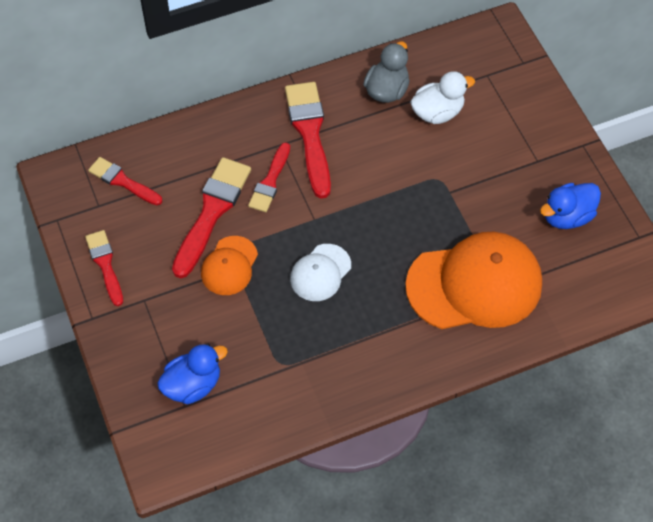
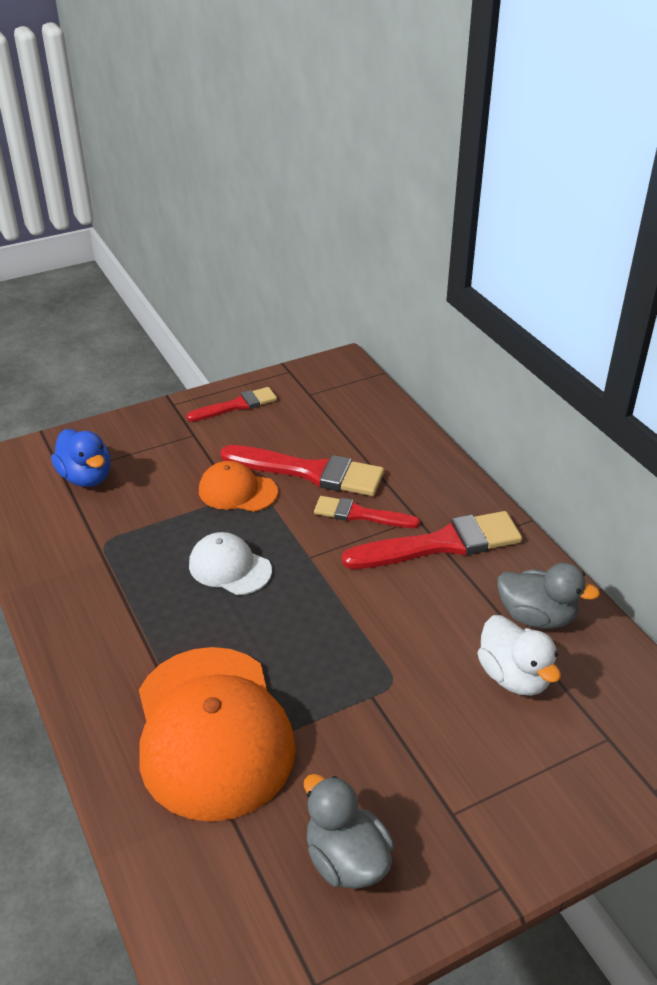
camera: 85 degrees right, 20 degrees down
(122, 181) = (342, 406): red brush -> none
(567, 216) = (346, 859): blue duck -> grey duck

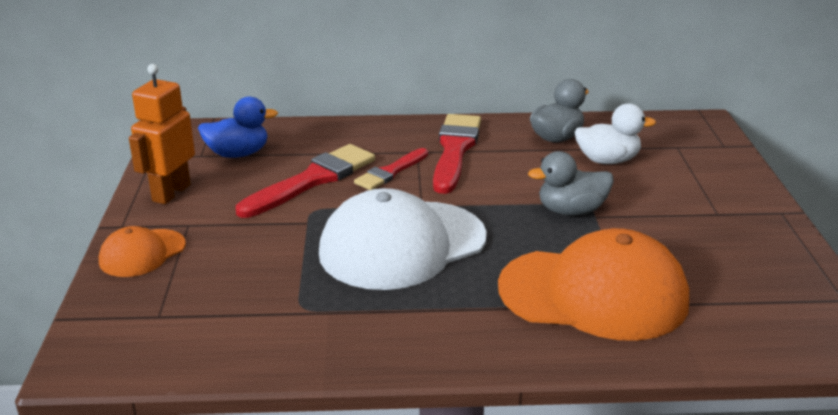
camera: 65 degrees left, 10 degrees down
(86, 477) = (183, 300): blue duck -> blue duck (238, 154)
(229, 567) = (402, 245): white cap -> white cap, size x2.00
(236, 405) = (171, 193): red brush -> orange robot
(237, 491) = (301, 219): orange cap -> orange cap (142, 253)
(346, 859) = (743, 262): grey duck -> grey duck (571, 211)

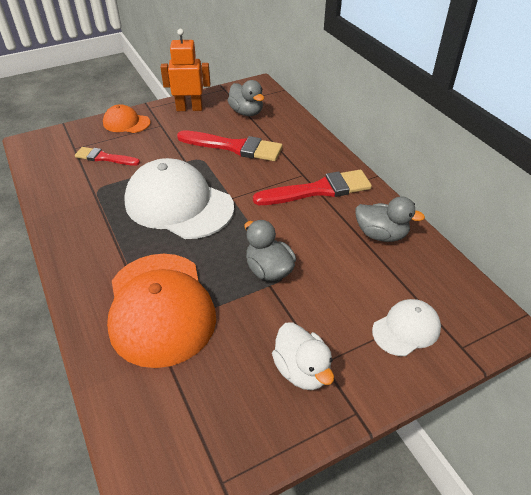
camera: 65 degrees right, 15 degrees up
(238, 154) = (246, 112): blue duck -> grey duck
(390, 172) = (266, 172): red brush -> red brush (104, 158)
(607, 160) = (365, 272): white duck -> white duck (302, 370)
(692, 163) = (406, 329): none -> white cap

